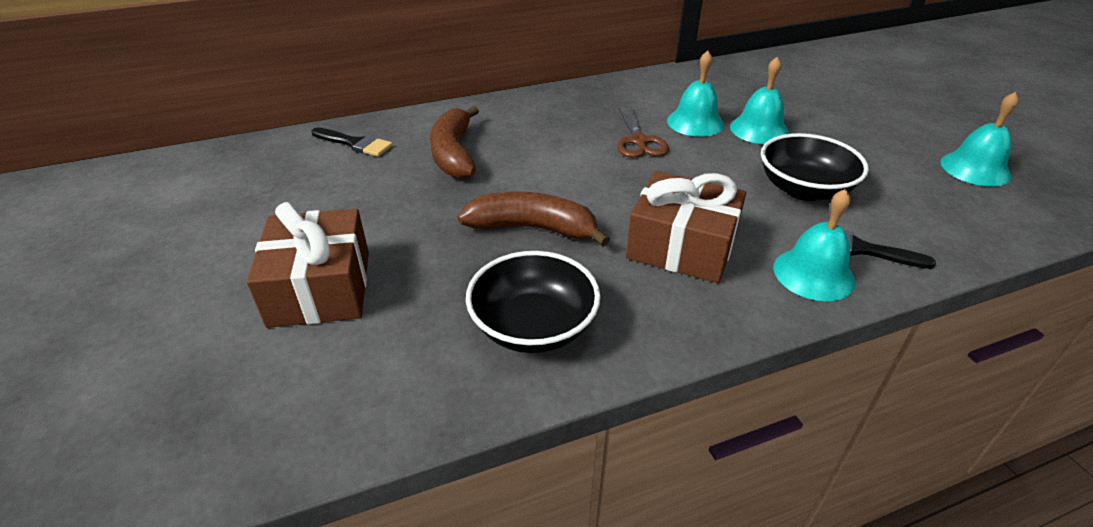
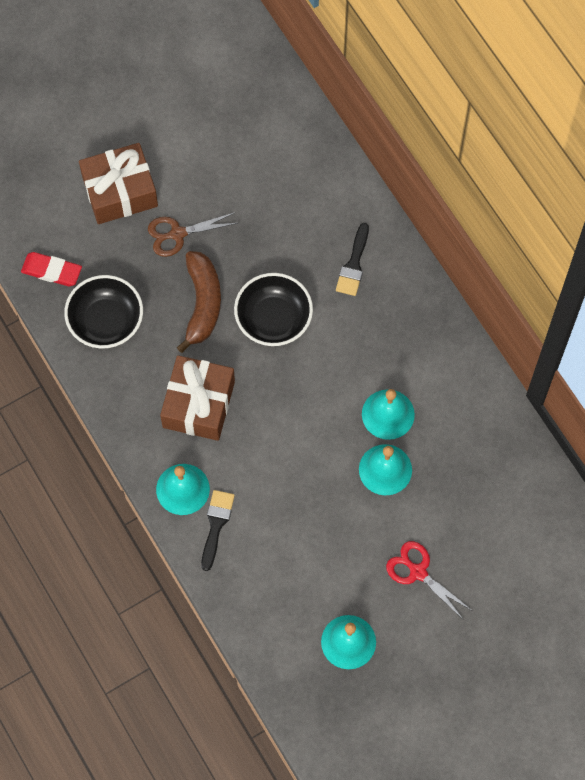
camera: 80 degrees right, 30 degrees up
(355, 143) = (295, 145): black brush -> black brush (353, 265)
(417, 387) = (52, 271): none -> red eraser
(454, 154) = (293, 225): brown banana -> none
(639, 141) = (343, 367): brown scissors -> brown scissors (177, 234)
(804, 189) = (289, 496): black bowl -> black bowl (273, 319)
(871, 123) = (418, 572): none -> red scissors

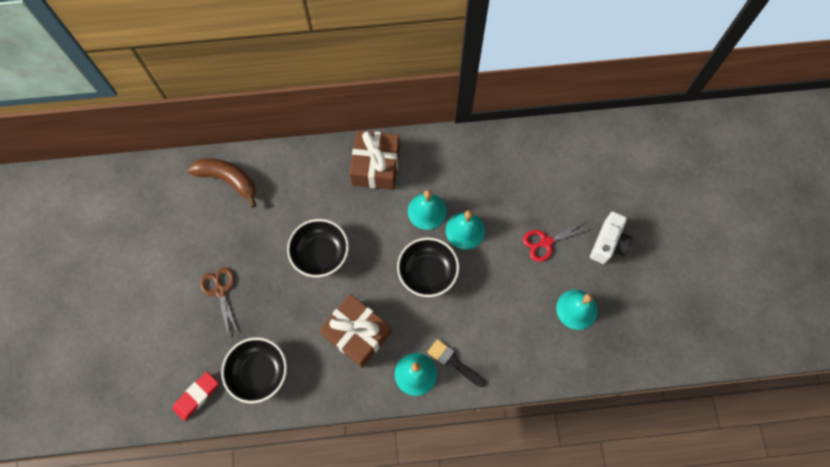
camera: 65 degrees left, 0 degrees up
(120, 191) = (163, 317): brown gift -> brown gift (376, 166)
(177, 234) = (220, 291): brown scissors -> brown scissors turned 150 degrees clockwise
(202, 303) = (283, 297): brown banana -> brown banana (228, 180)
(309, 449) = (427, 273): none -> black bowl
(353, 265) = (309, 184): black brush -> none
(454, 648) = (608, 243): none -> white camera

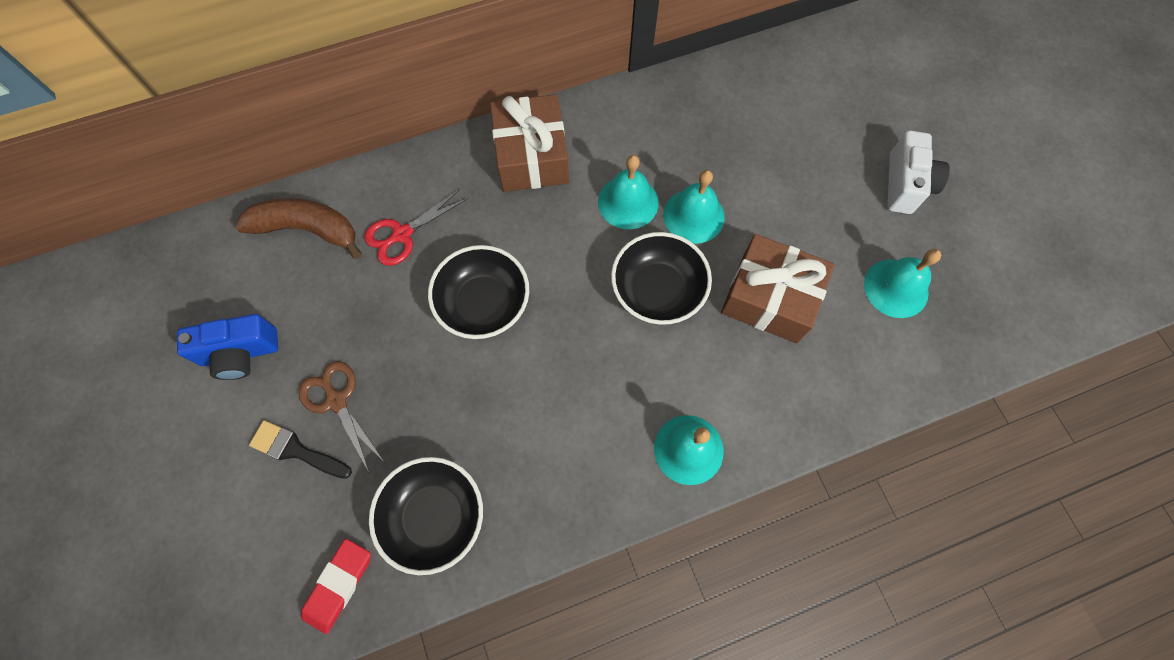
camera: 15 degrees left, 0 degrees up
(172, 247) = (240, 353): none -> blue camera
(357, 334) = (577, 411): brown gift -> brown gift (769, 298)
(453, 362) = (741, 415): black brush -> black brush (296, 450)
(546, 242) = (817, 204): red scissors -> red scissors (402, 234)

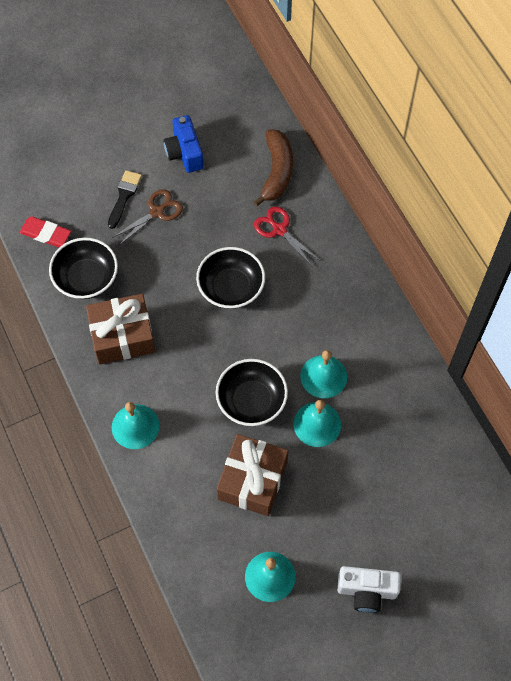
camera: 85 degrees right, 5 degrees down
(531, 156) = (355, 305): brown gift -> brown gift (122, 336)

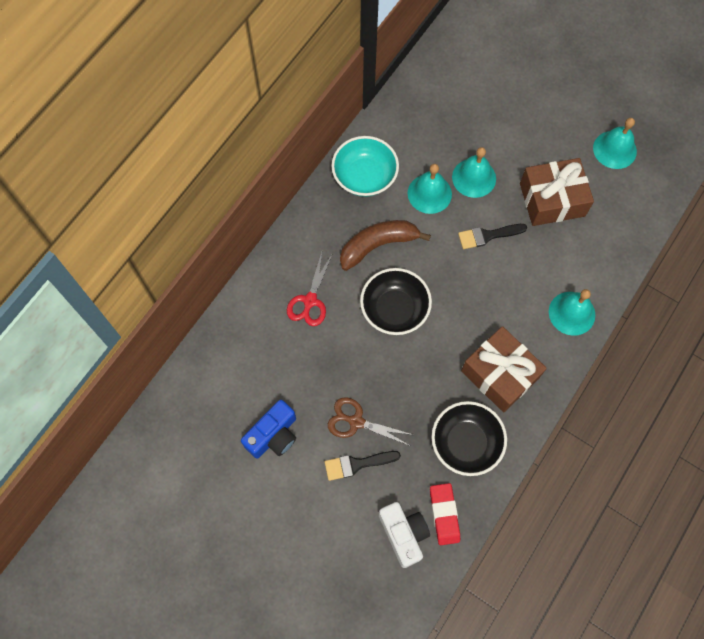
camera: 120 degrees left, 5 degrees up
(251, 401) = (487, 236): black bowl -> black brush
(277, 172) = (247, 336): brown banana -> brown banana (378, 245)
(366, 591) = (577, 83): white camera -> white camera (403, 534)
(373, 331) = (364, 177): none -> turquoise bowl

